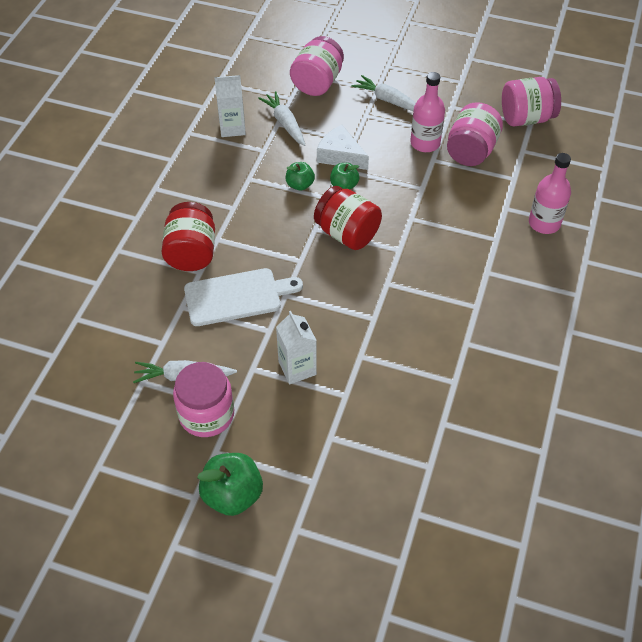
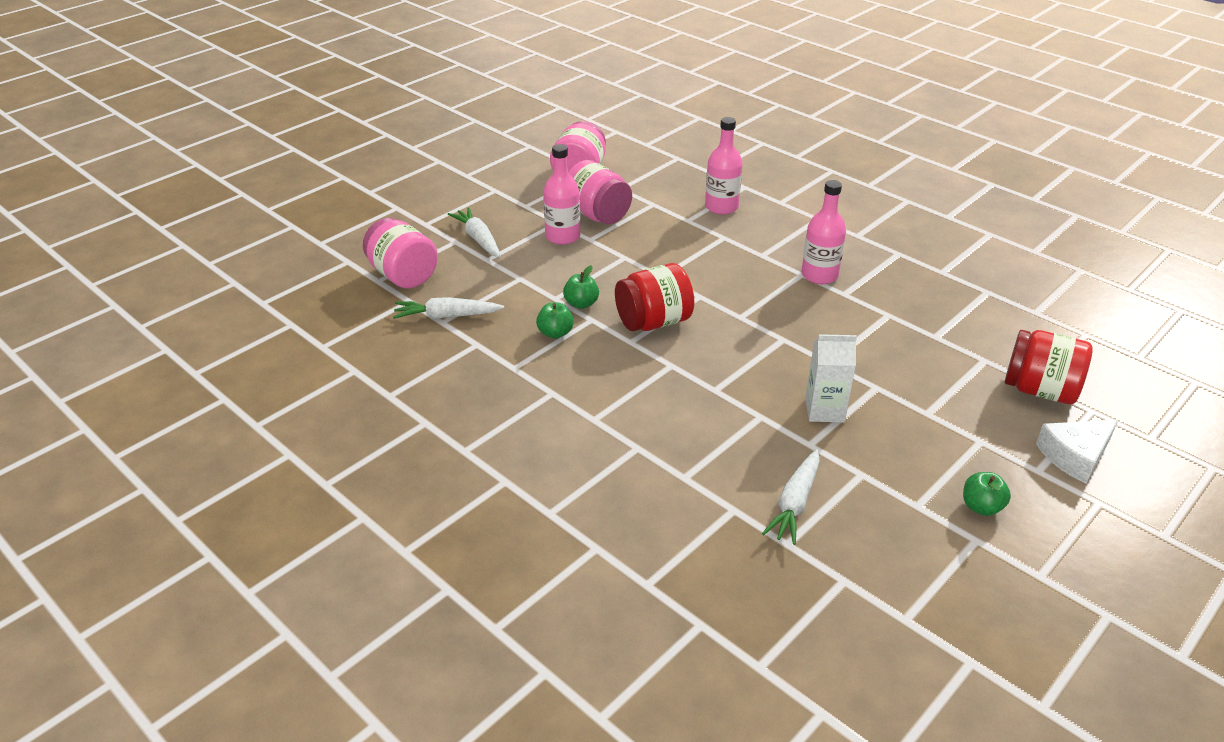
camera: 65 degrees left, 15 degrees down
(191, 253) = (601, 446): red jar -> red jar (1040, 390)
(206, 414) = (860, 498): pink jar -> none
(232, 128) = (416, 357): white carton -> none
(232, 495) = (981, 507): green apple -> green apple, size x0.59
(237, 296) = (695, 427): white cutting board -> none
(340, 155) = (534, 293): white cheese -> white cheese (1075, 456)
(388, 100) = (478, 239): white carrot -> white carrot turned 90 degrees clockwise
(483, 319) = (819, 275): none -> pink bottle

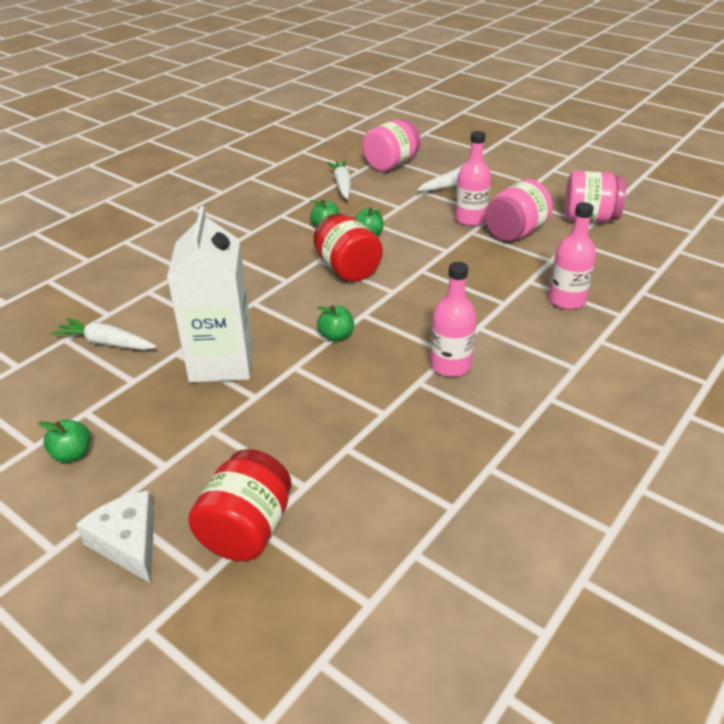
camera: 85 degrees right, 0 degrees up
(777, 335) = (336, 336): none -> green apple
(824, 410) = (221, 362): white carton -> white carton, size x1.77

